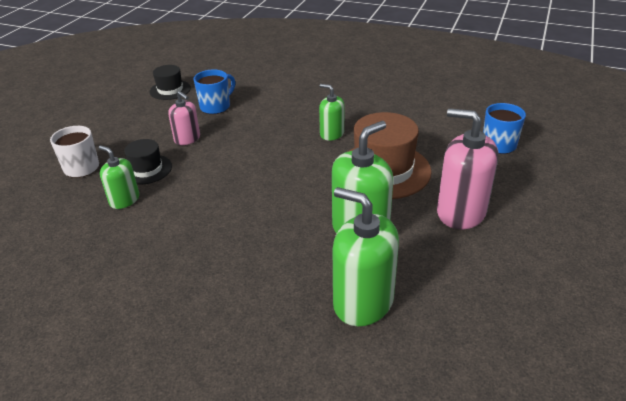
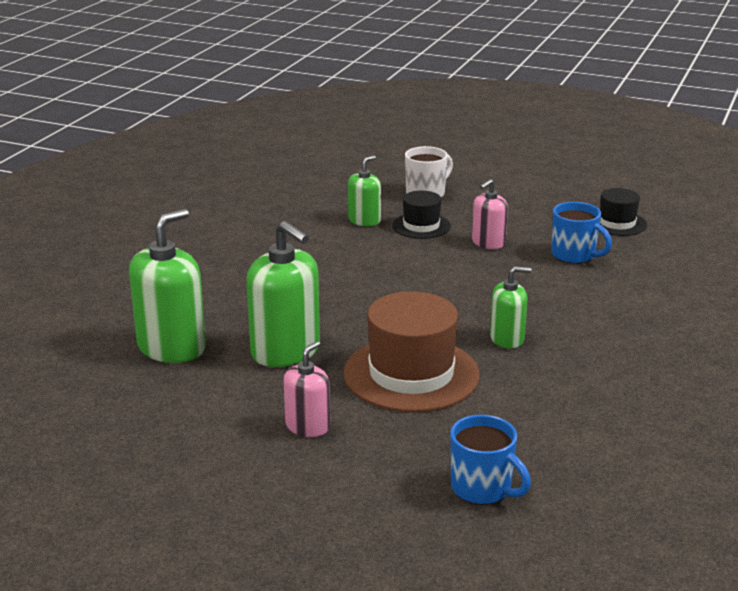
camera: 90 degrees right, 10 degrees down
(332, 134) = (507, 339): green soap dispenser -> green soap dispenser turned 45 degrees clockwise
(461, 212) = (307, 426): pink soap dispenser -> pink soap dispenser, size x0.57

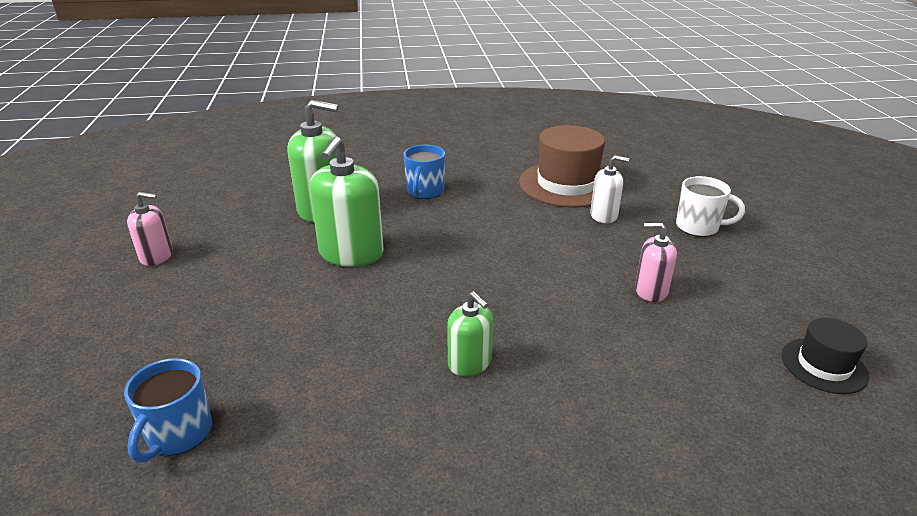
camera: 60 degrees right, 5 degrees up
(307, 426) = (243, 301): pink soap dispenser -> pink soap dispenser (157, 256)
(364, 220) = (604, 215): green soap dispenser -> white soap dispenser
(411, 374) = (358, 326): brown hat -> brown hat (567, 184)
(421, 226) = (633, 244): black hat -> none
(574, 255) = (699, 356): blue mug -> blue mug (425, 191)

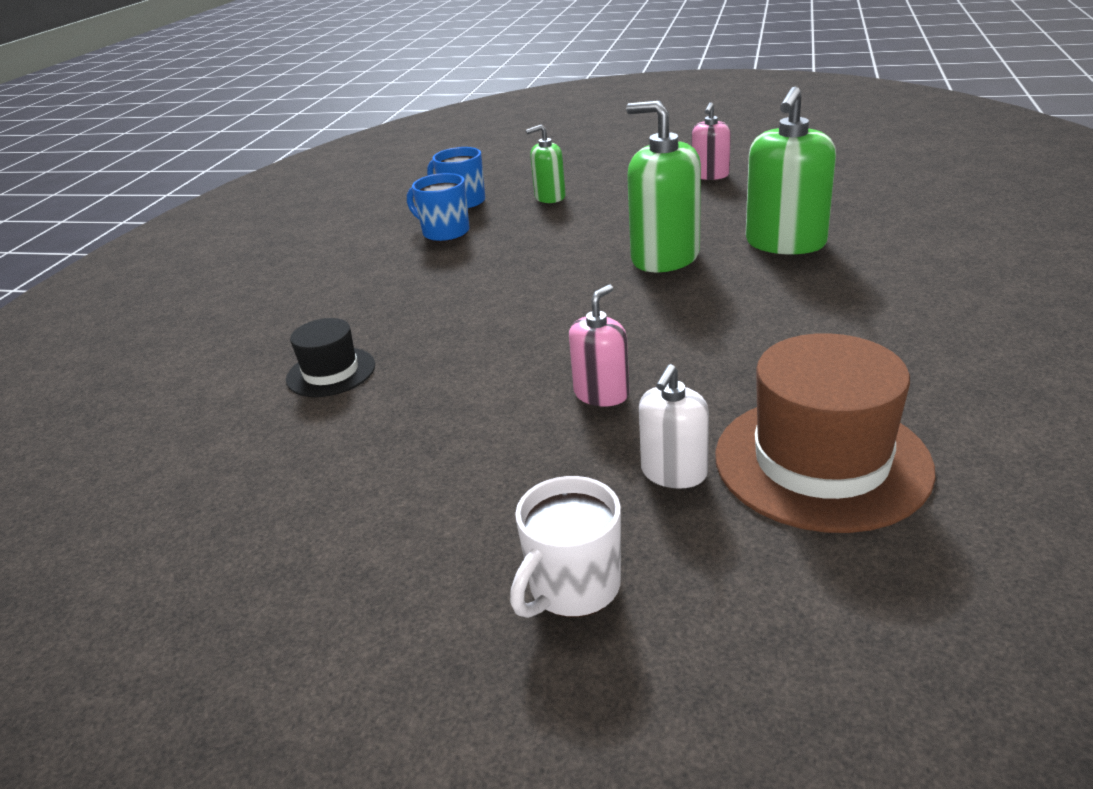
camera: 115 degrees right, 0 degrees up
(425, 191) = (822, 312): blue mug -> blue mug (445, 232)
(469, 363) = (430, 305): green soap dispenser -> green soap dispenser (550, 197)
(650, 291) = (440, 451): pink soap dispenser -> pink soap dispenser (601, 394)
(823, 365) = (182, 547): black hat -> black hat (331, 372)

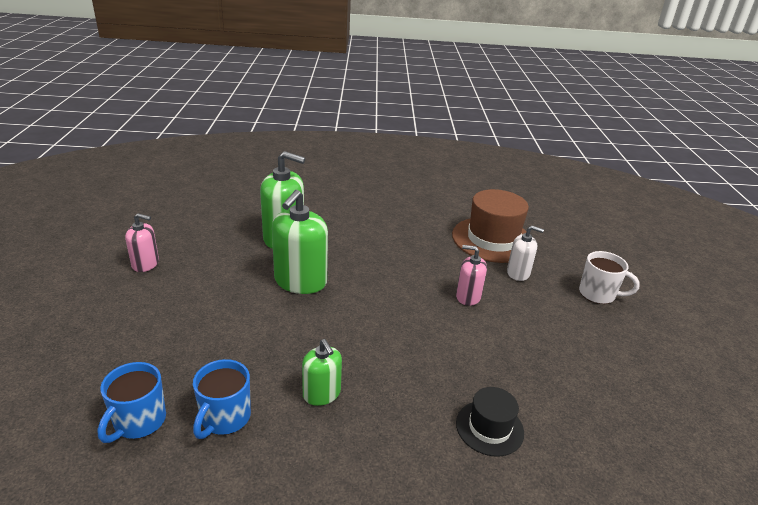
camera: 110 degrees left, 0 degrees up
(550, 197) = (155, 352): green soap dispenser -> green soap dispenser (321, 394)

